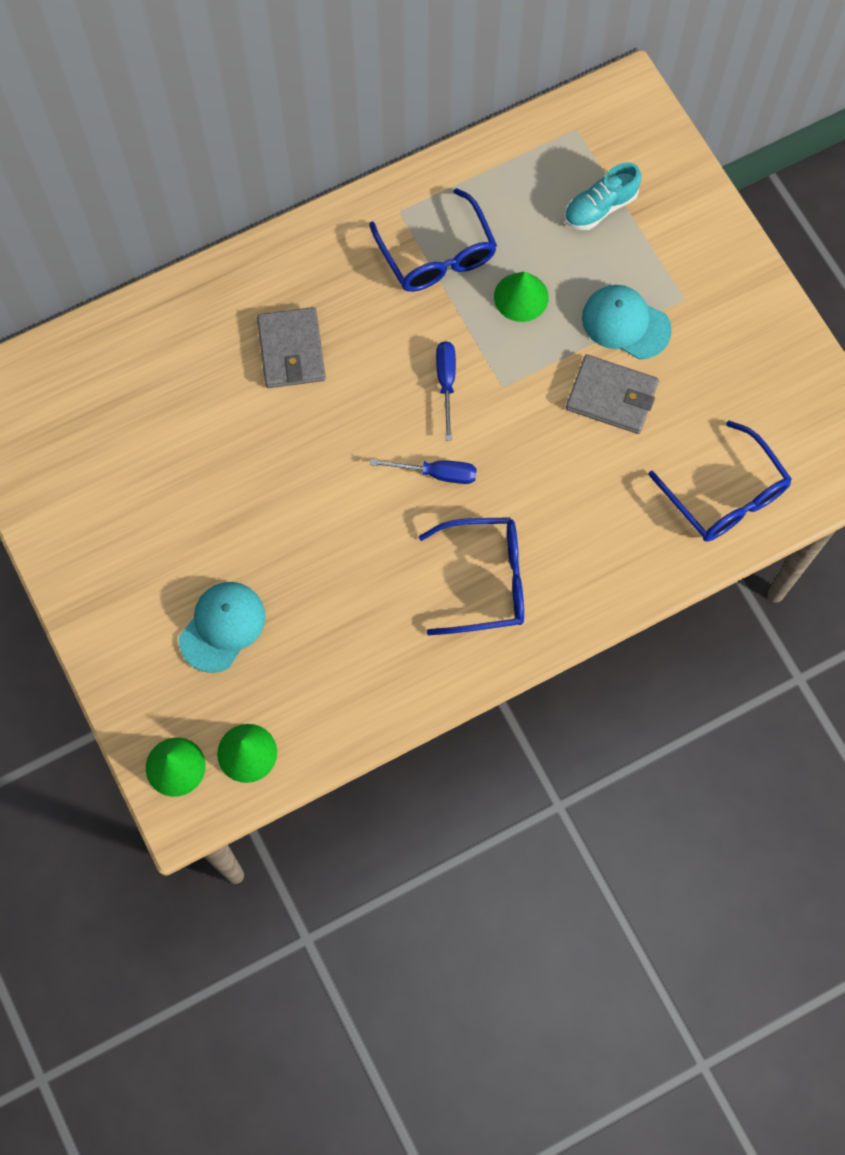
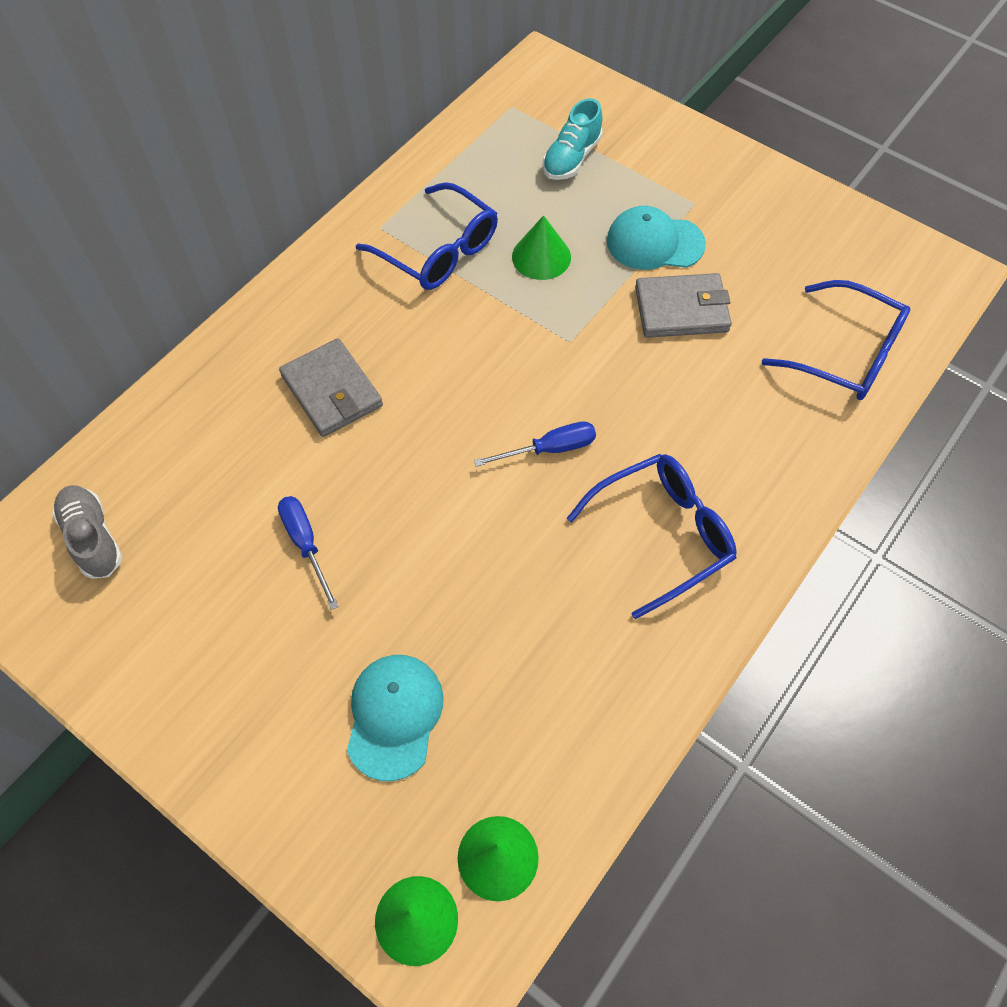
camera: 25 degrees left, 10 degrees down
(66, 398) = (93, 538): none -> grey shoe
(446, 383) = (511, 360): blue screwdriver -> blue screwdriver (306, 544)

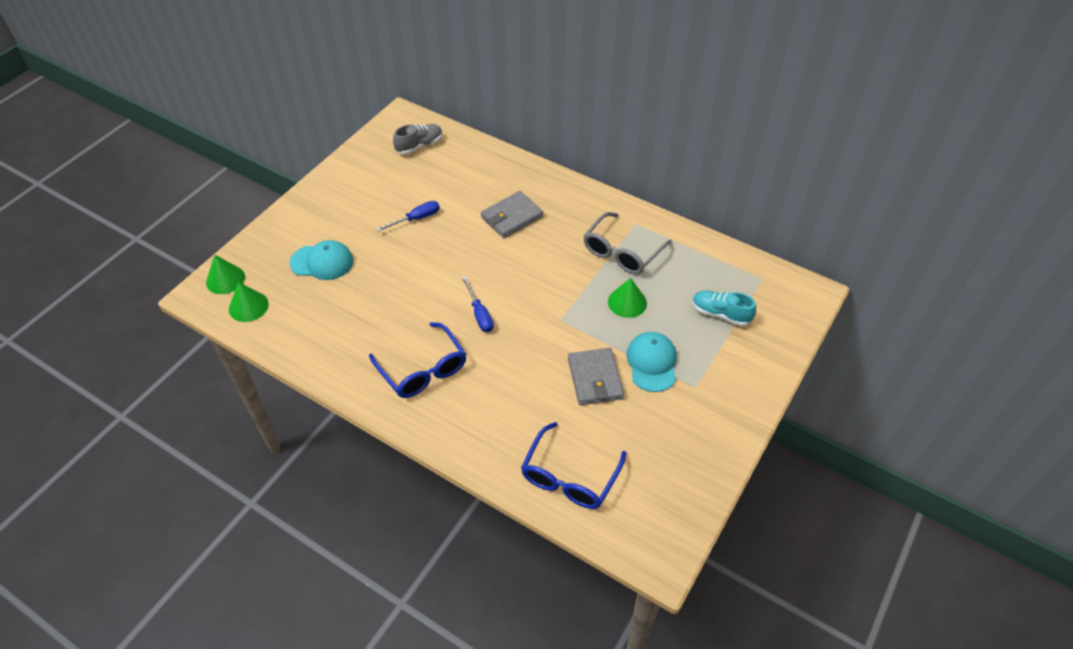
camera: 85 degrees right, 10 degrees down
(438, 251) = (622, 252): blue glasses -> grey glasses

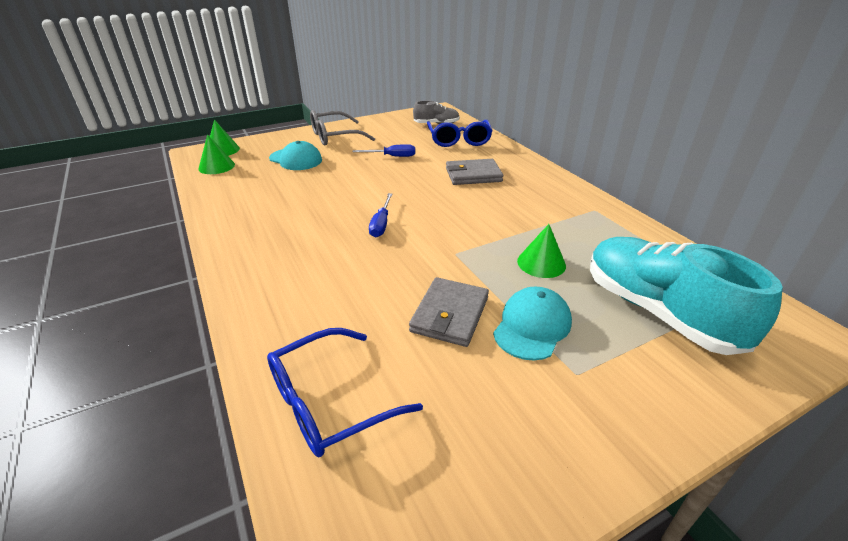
camera: 30 degrees right, 15 degrees down
(423, 370) = (289, 244): blue glasses -> blue glasses (459, 140)
(622, 252) = (564, 225): grey glasses -> grey glasses (334, 136)
(720, 314) = (658, 311): turquoise shoe -> turquoise shoe, size x1.97

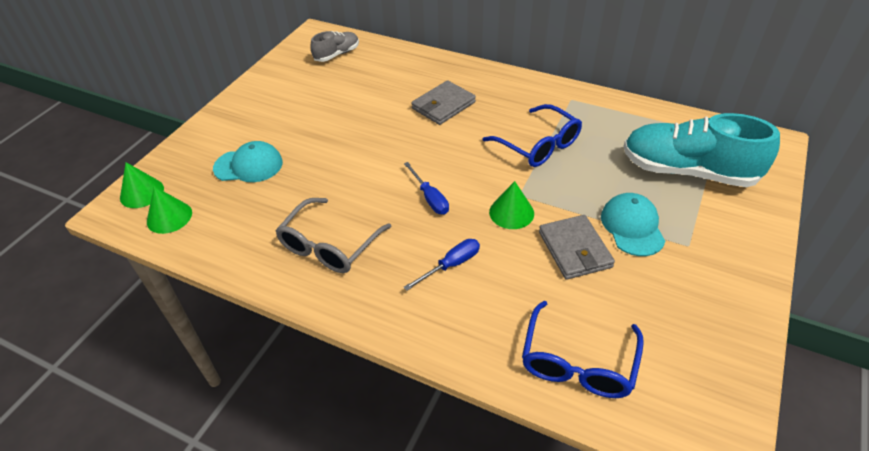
camera: 35 degrees left, 10 degrees up
(334, 136) = (250, 116): grey glasses -> grey glasses (329, 245)
(392, 156) = (344, 116): blue screwdriver -> blue screwdriver (451, 265)
(459, 140) = (383, 67): blue glasses -> blue glasses (538, 145)
(541, 263) = (585, 170): green cone -> green cone (511, 212)

